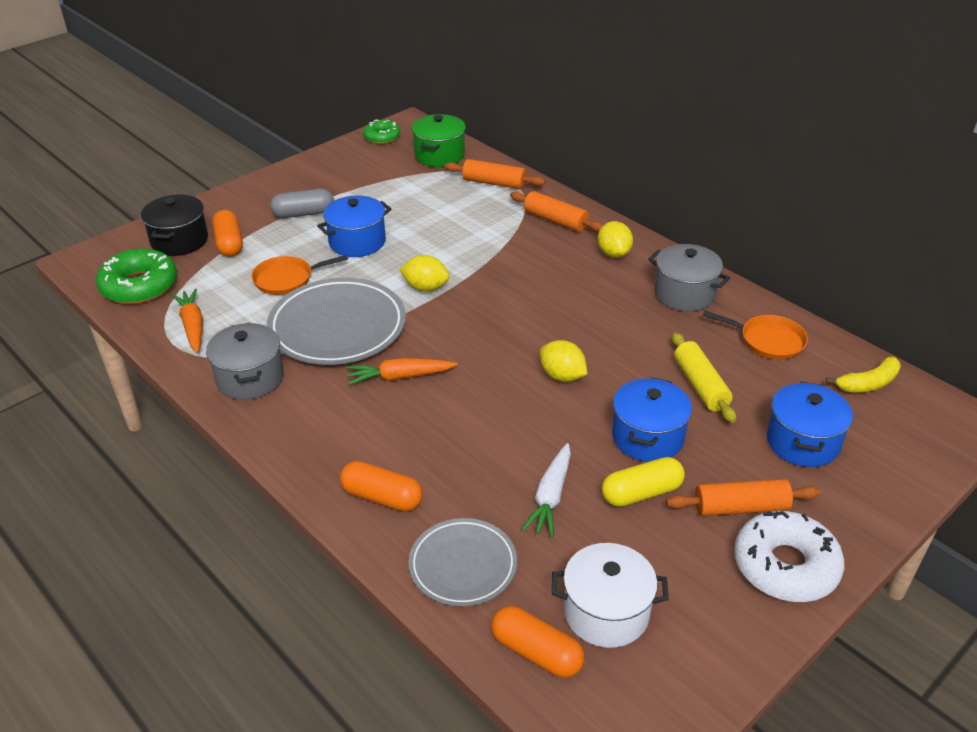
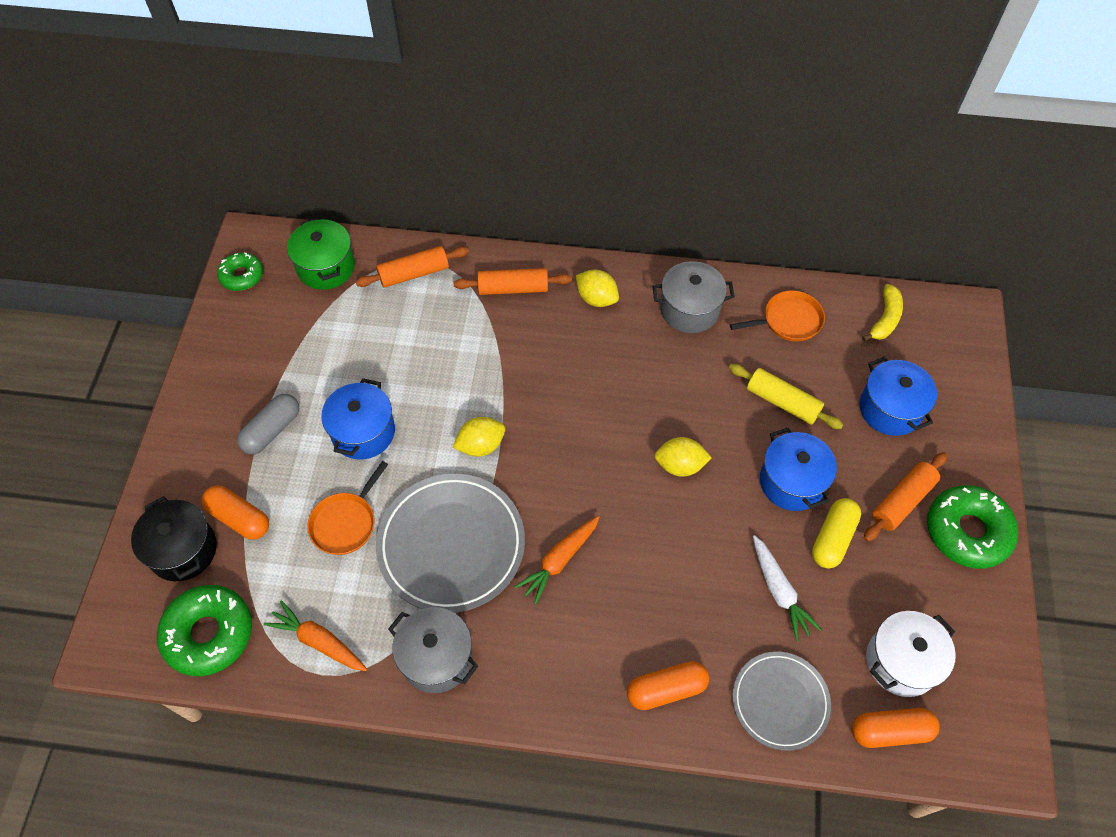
camera: 40 degrees left, 20 degrees up
(785, 566) = (967, 531): white donut -> green donut

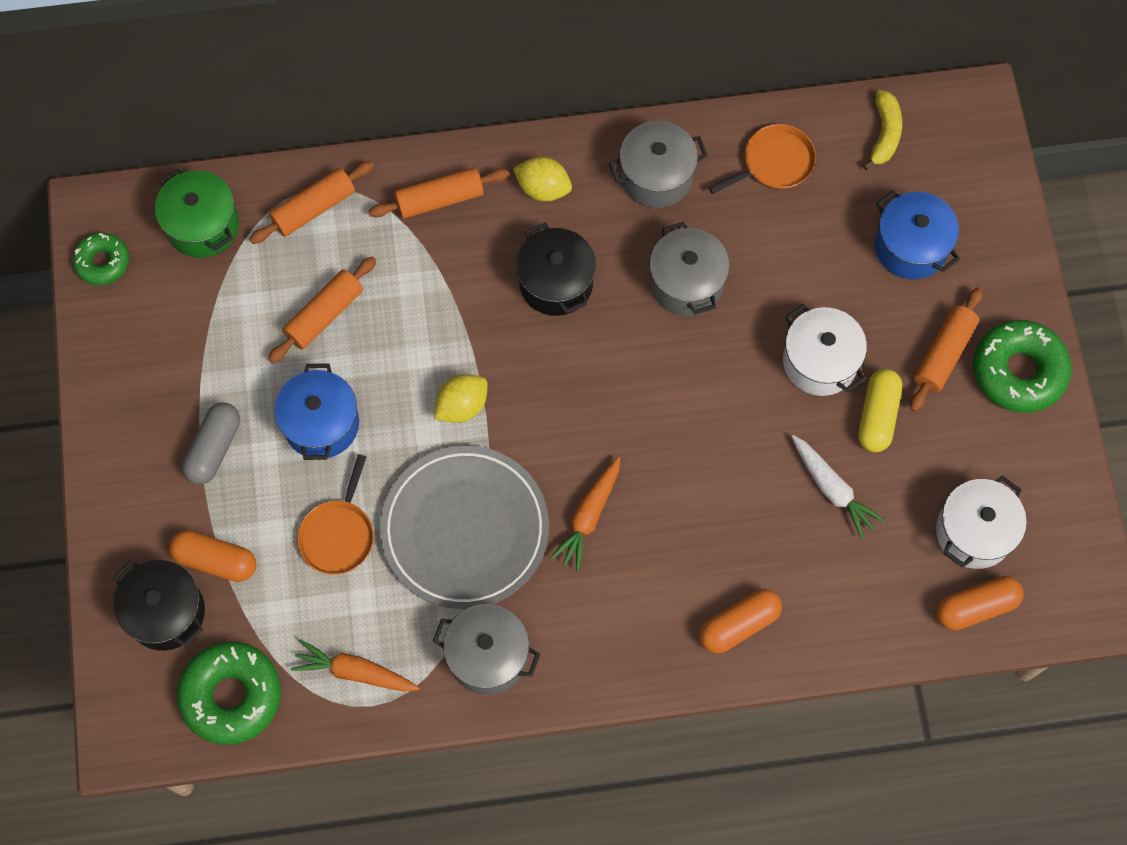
camera: 15 degrees left, 10 degrees up
(395, 351) = (324, 315): none -> orange rolling pin
(586, 369) = (556, 283): none -> black pot
(680, 465) = (692, 373): yellow lemon -> none
(693, 394) = (686, 283): none -> grey pot
(780, 701) = (858, 606): grey plate -> none
(782, 402) = (789, 268): yellow rolling pin -> none
(792, 482) = (820, 362): blue pot -> white pot

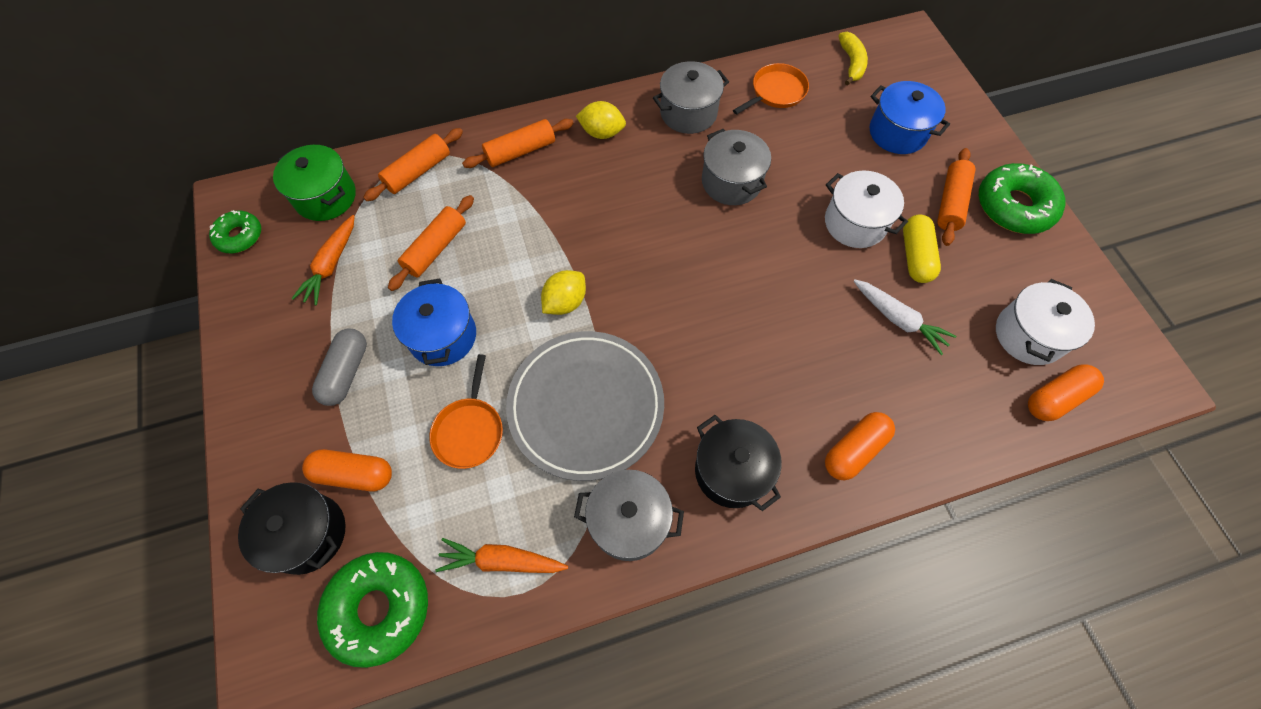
camera: 10 degrees left, 5 degrees down
(556, 283) = (626, 197): black pot -> black pot (731, 471)
(588, 516) = (695, 376): orange carrot -> orange carrot (331, 265)

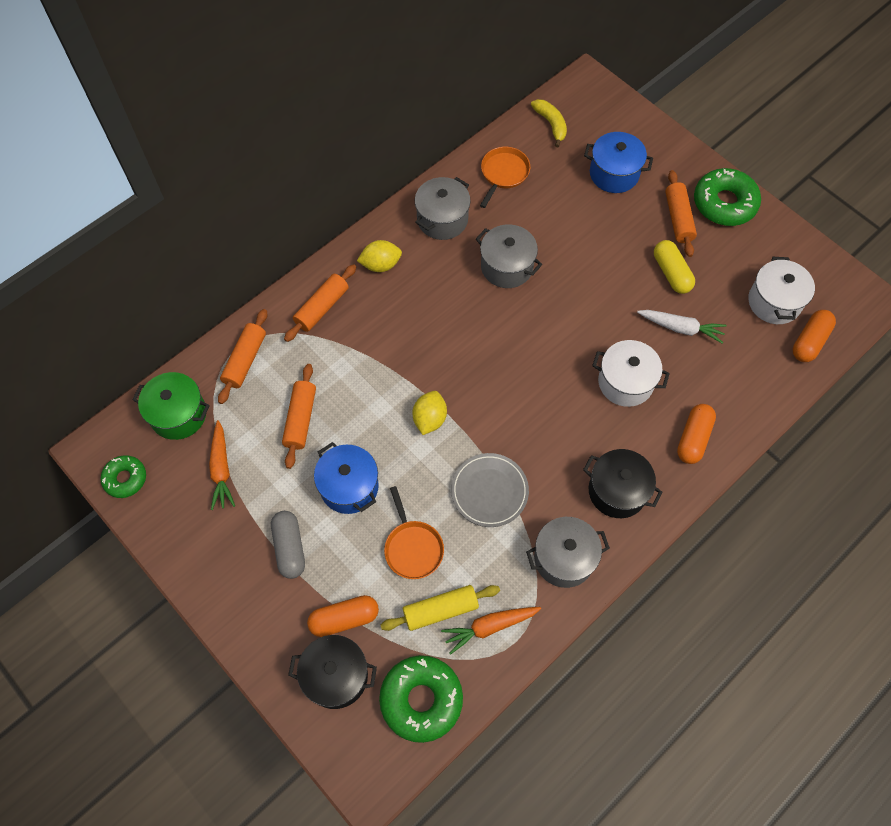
camera: 25 degrees left, 0 degrees up
(459, 514) = (440, 610): none -> yellow rolling pin
(586, 406) = (489, 491): grey plate -> grey plate, size x0.61
(855, 223) = (616, 263): white pot -> white pot (625, 382)

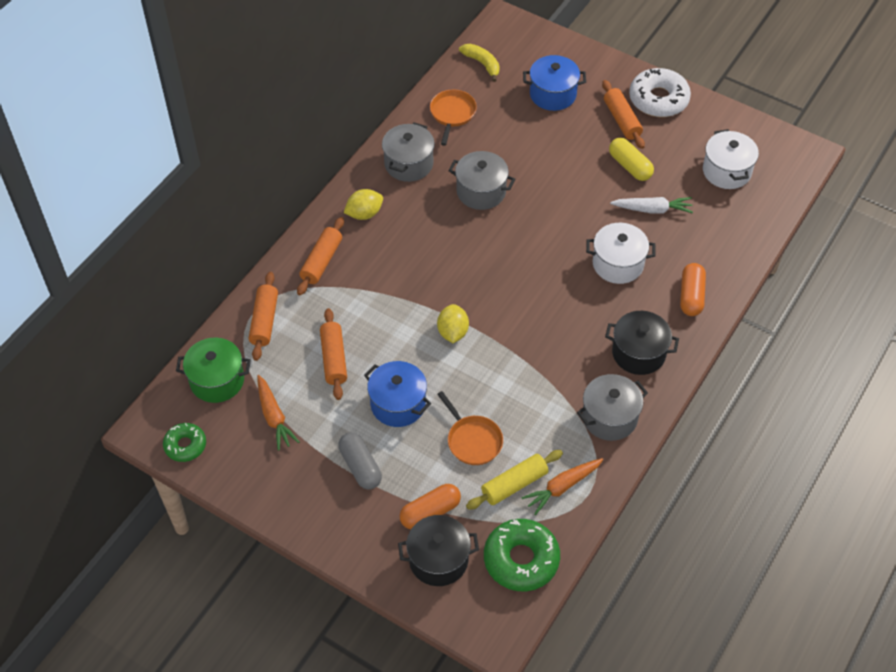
camera: 15 degrees left, 10 degrees down
(489, 491) = (526, 379): grey plate -> none
(724, 203) = (658, 99): green donut -> white donut
(809, 341) = (766, 196): orange capsule -> none

